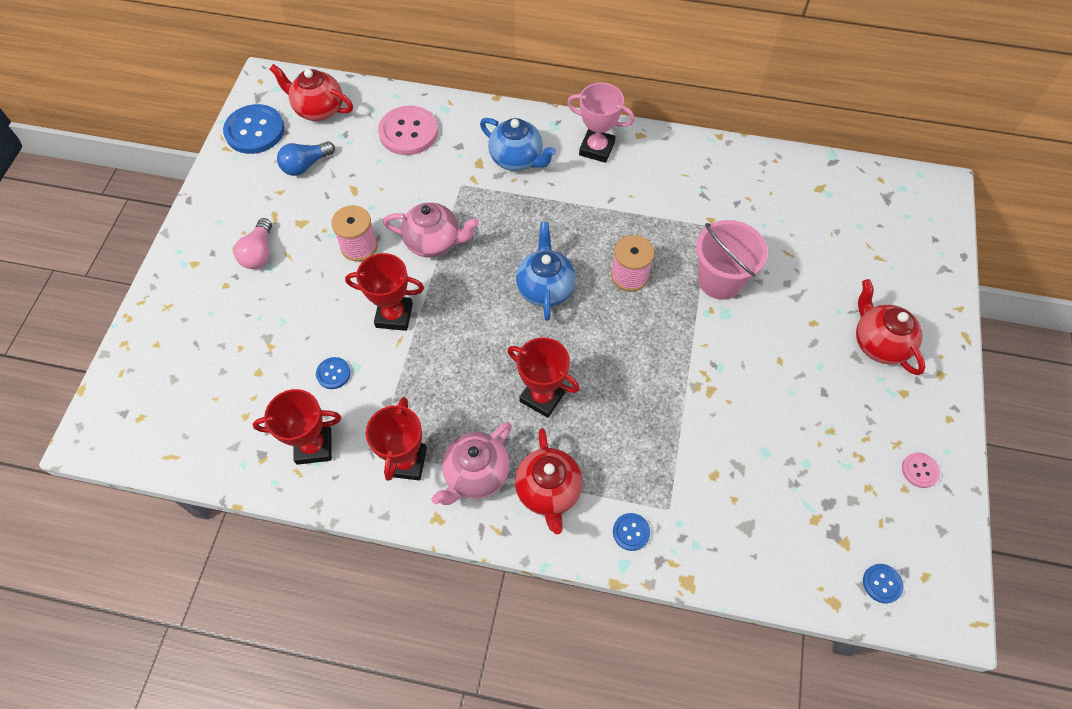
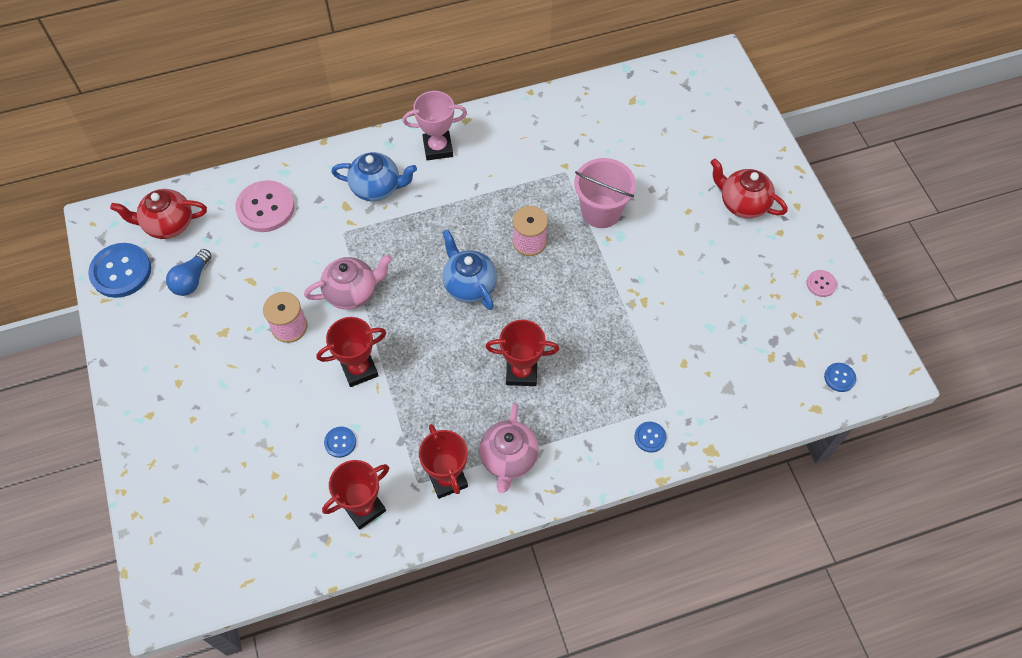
camera: 30 degrees left, 0 degrees up
(259, 253) = (203, 376): pink light bulb -> none
(548, 491) = (571, 441): red teapot -> none

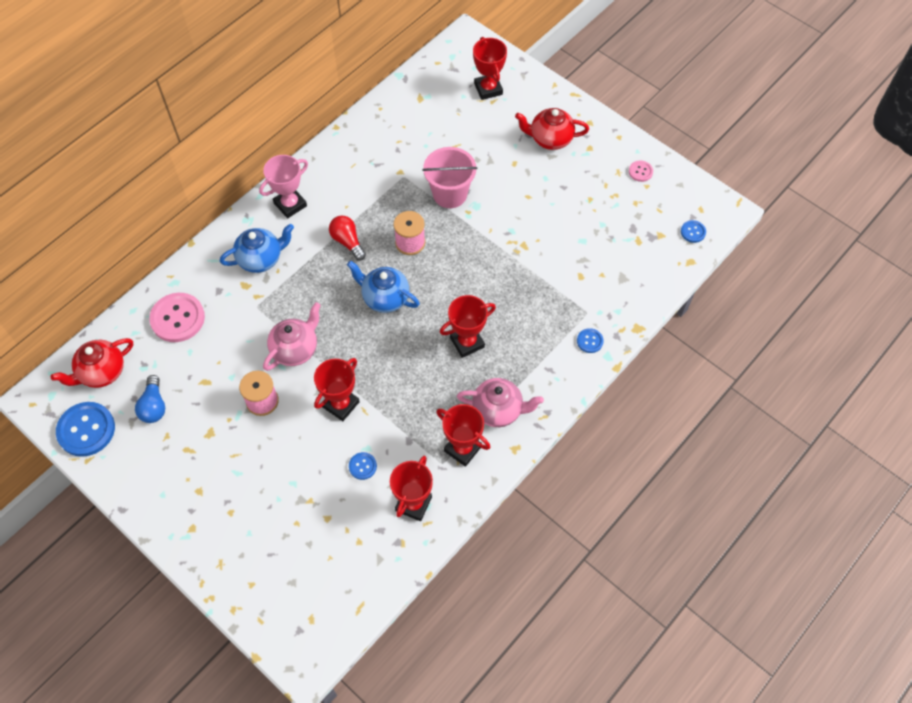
camera: 30 degrees left, 0 degrees up
(469, 211) = (347, 242): none -> red light bulb
(508, 458) = (498, 410): pink teapot -> pink teapot turned 60 degrees counterclockwise
(709, 122) = (488, 89): none -> red trophy

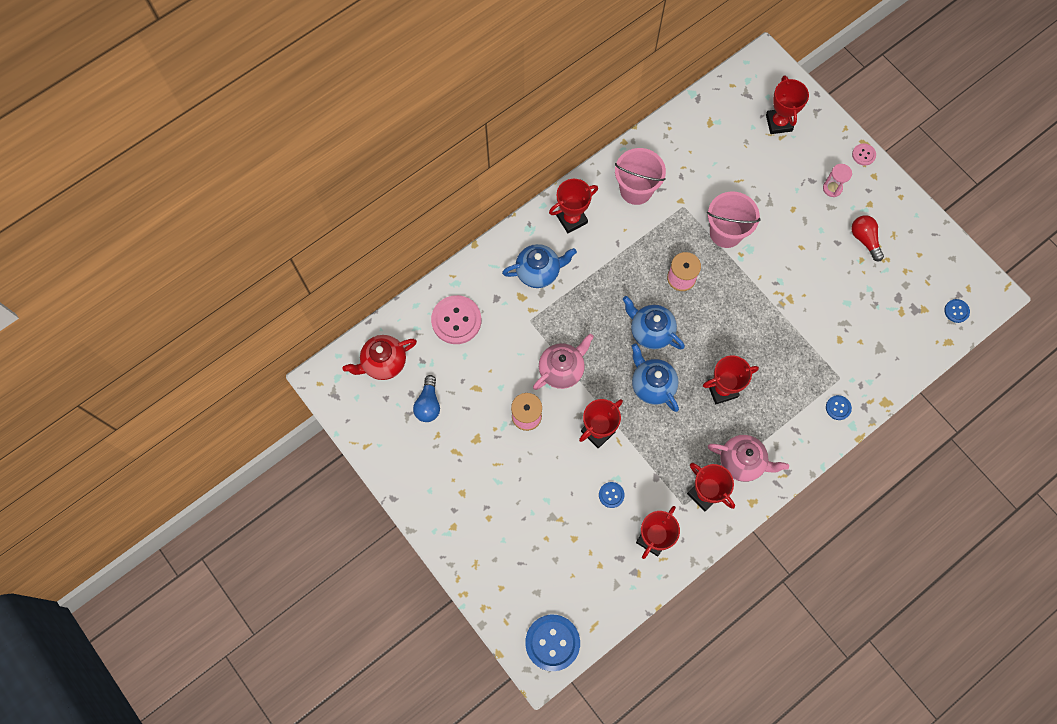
camera: 10 degrees right, 10 degrees up
(86, 430) = (366, 417): blue button -> blue button (552, 642)
(290, 204) = (571, 219): pink trophy -> red trophy
(347, 242) = (622, 267): red light bulb -> red light bulb (864, 239)
(353, 168) = (636, 190): none -> pink bucket
(393, 349) = (652, 385): none -> blue teapot
(550, 139) = (832, 188): red teapot -> pink hourglass
(640, 171) = (916, 238): pink button -> pink button (863, 155)

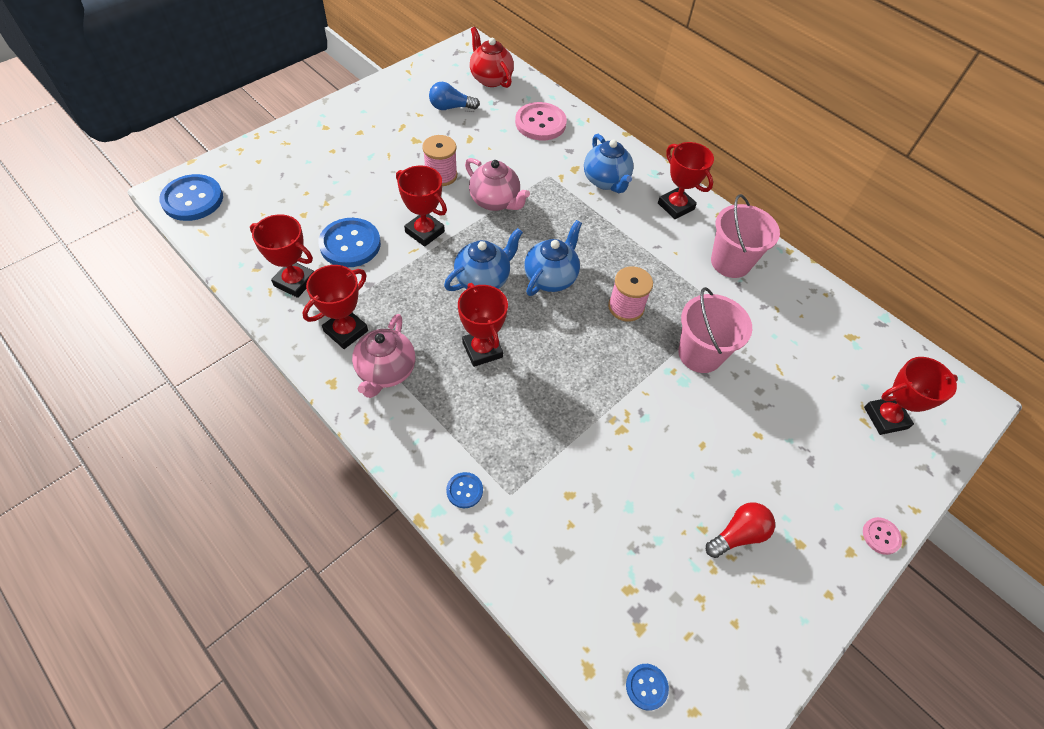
camera: 80 degrees right, 15 degrees down
(611, 495) = (350, 244): blue button -> blue button, size x2.05
(832, 188) = (808, 488): pink hourglass -> none

